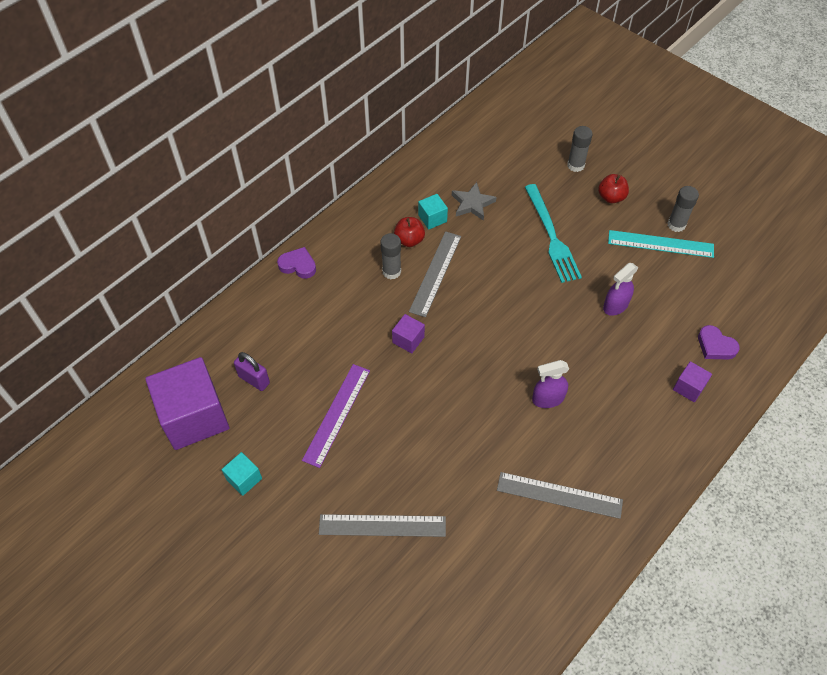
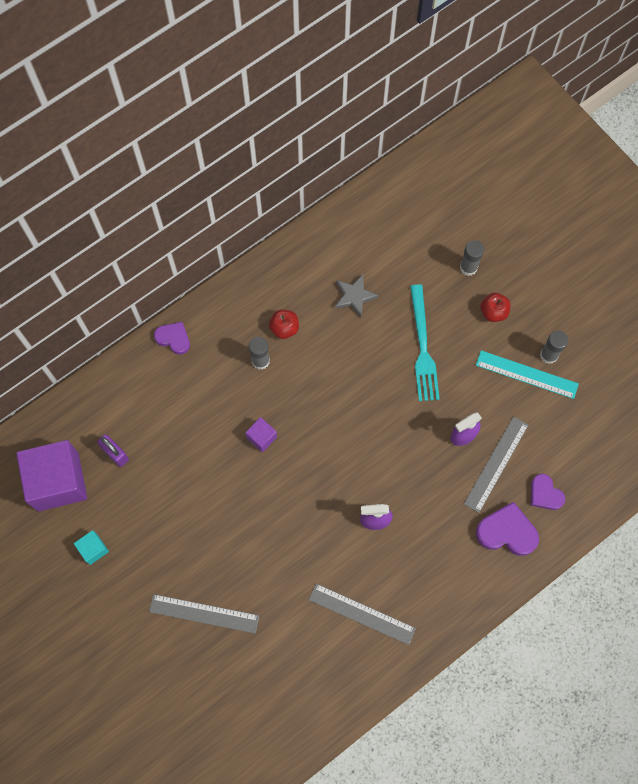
camera: 10 degrees right, 15 degrees up
(337, 414) = (183, 502): purple ruler -> none
(432, 218) = (312, 307): turquoise cube -> none
(435, 273) = (302, 370): grey ruler -> grey ruler (496, 464)
(689, 387) = (506, 532): purple cube -> purple heart

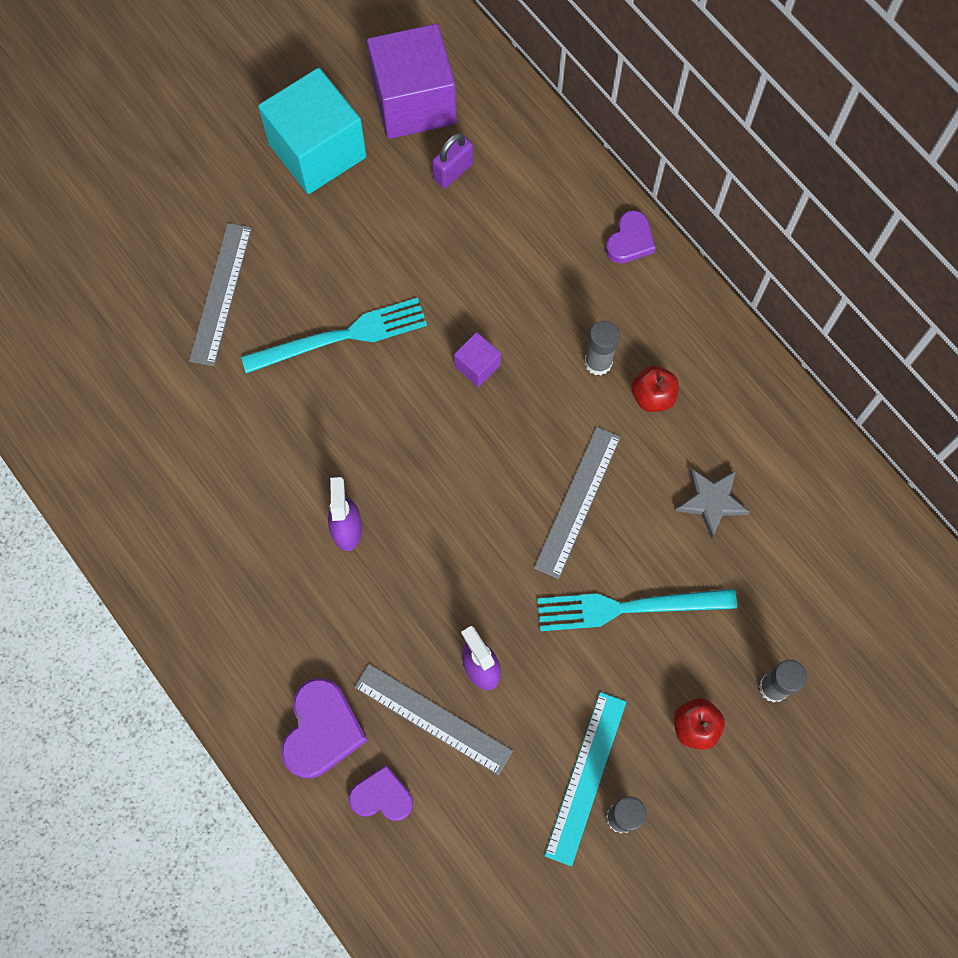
camera: 90 degrees right, 0 degrees up
(93, 549) = (317, 151): turquoise cube -> turquoise cube, size x2.27
(238, 527) = (341, 336): none -> turquoise fork
(362, 614) = (207, 507): grey ruler -> grey ruler (577, 501)
(545, 494) = (382, 796): purple heart -> purple heart turned 45 degrees clockwise

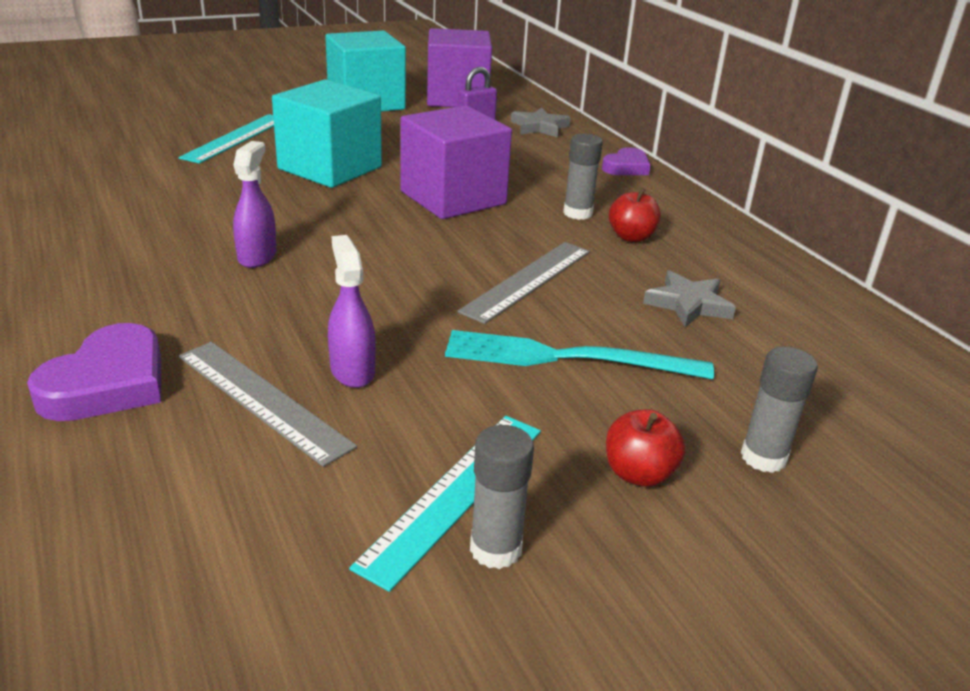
camera: 10 degrees right, 40 degrees down
(221, 293) = (236, 138): grey ruler -> turquoise ruler
(341, 336) = (330, 168): turquoise fork -> turquoise cube
(382, 796) = (139, 456): purple heart -> none
(477, 366) = (453, 198): purple cube -> purple cube, size x2.27
(523, 160) = (539, 127): none -> grey star

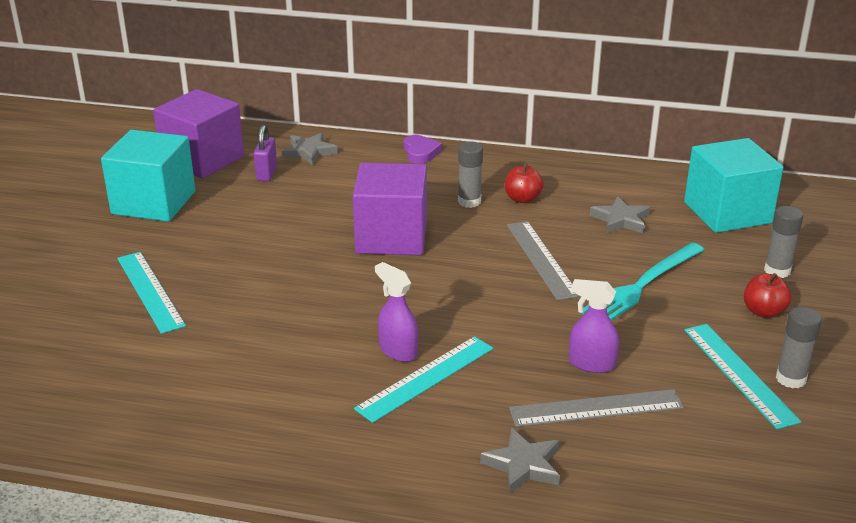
camera: 50 degrees left, 0 degrees up
(108, 383) = (523, 465): purple heart -> grey star
(224, 283) = (426, 378): none -> turquoise ruler
(330, 168) = (274, 268): turquoise cube -> turquoise cube (727, 213)

